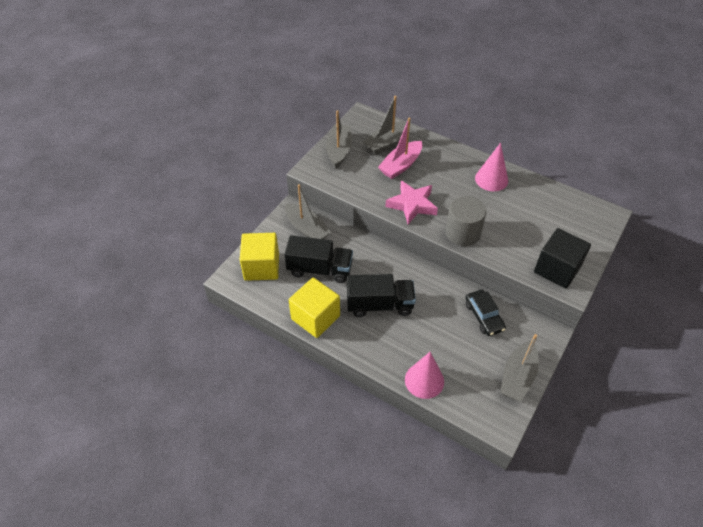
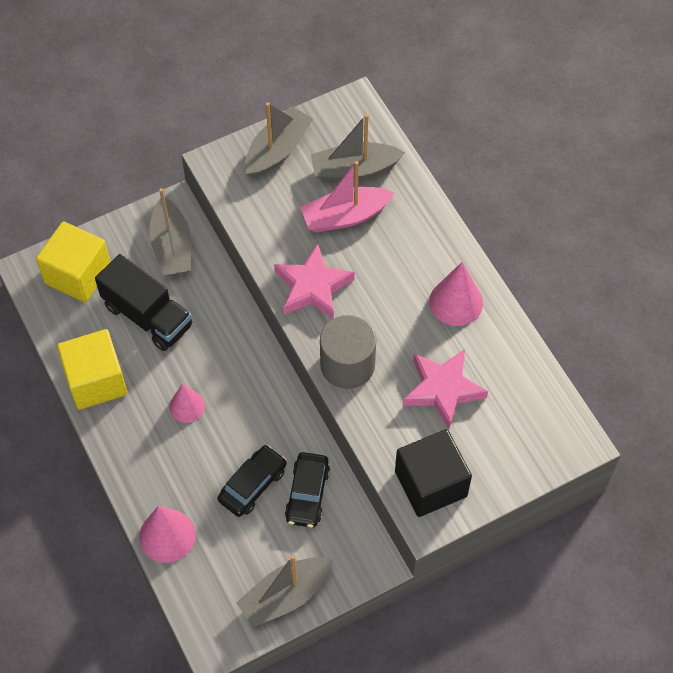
camera: 30 degrees right, 10 degrees up
(379, 305) = (187, 406): black truck -> pink cone
(450, 327) = (253, 485): none -> black car
(522, 221) = (443, 389): none -> pink star

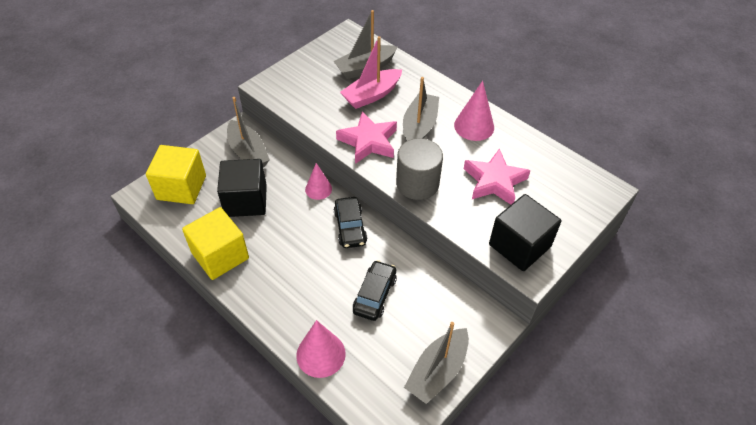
camera: 20 degrees left, 10 degrees down
(147, 316) = (246, 201): black truck -> black cube
(187, 406) = (300, 253): pink cone -> pink cone (318, 189)
(277, 150) = (306, 69): grey boat -> grey boat (419, 126)
(307, 494) = (420, 289): black car -> black car (350, 227)

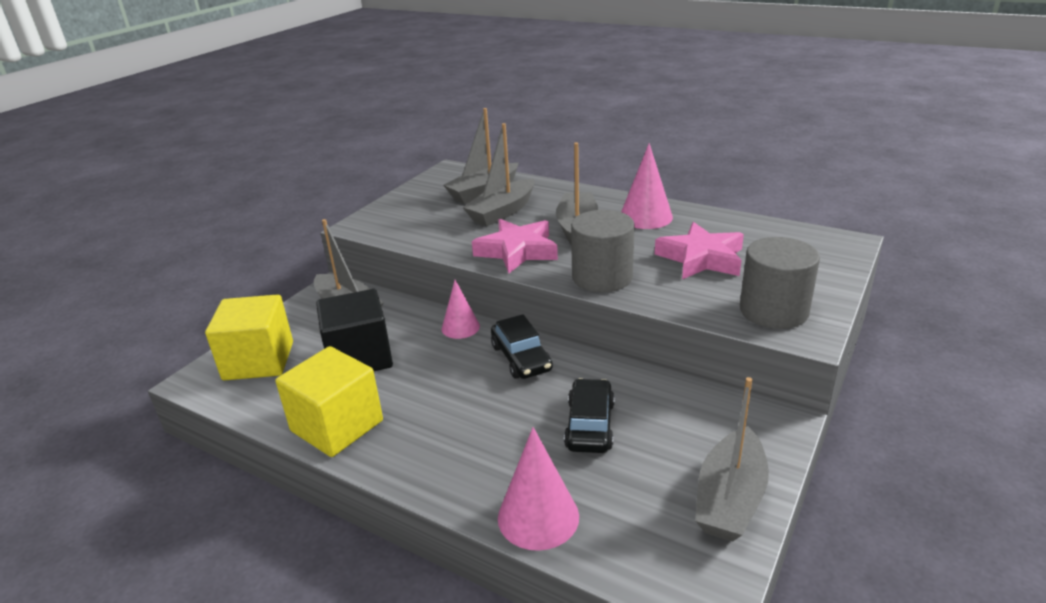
camera: 10 degrees left, 20 degrees down
(371, 95) = (502, 212): pink boat -> grey boat
(519, 246) = (773, 311): black cube -> grey cylinder

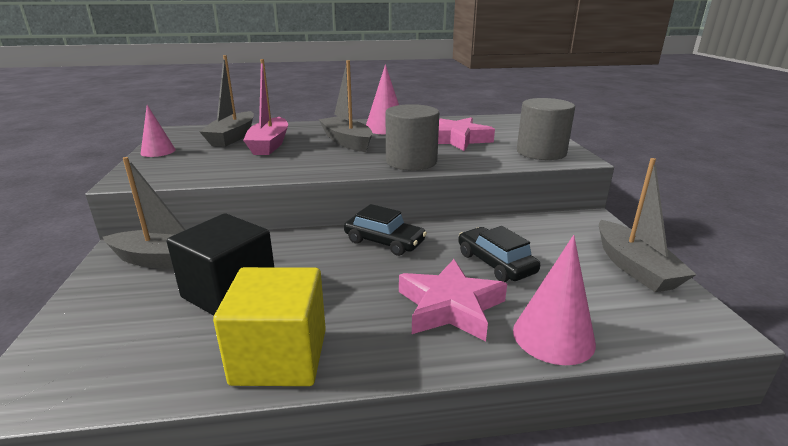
camera: 40 degrees left, 5 degrees down
(259, 361) = (97, 340): yellow cube -> none
(460, 327) = (303, 239): pink cone -> pink cone (158, 151)
(502, 212) = (269, 145): grey boat -> pink boat
(517, 251) = (321, 162): pink star -> pink star (450, 306)

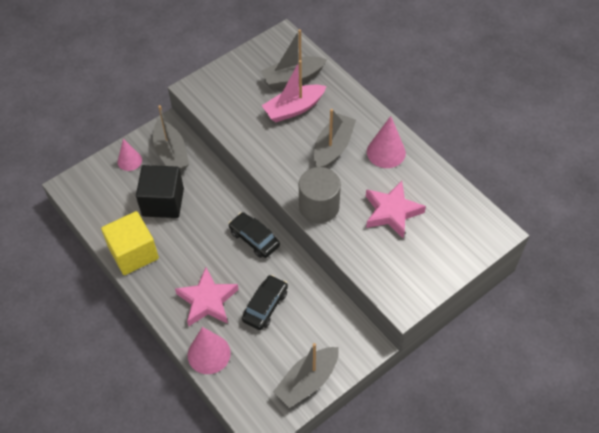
camera: 60 degrees right, 30 degrees up
(158, 151) = (240, 63): pink cone -> pink cone (129, 160)
(384, 242) = (254, 239): black car -> black car turned 135 degrees clockwise
(541, 152) = (399, 278): grey cylinder -> none

